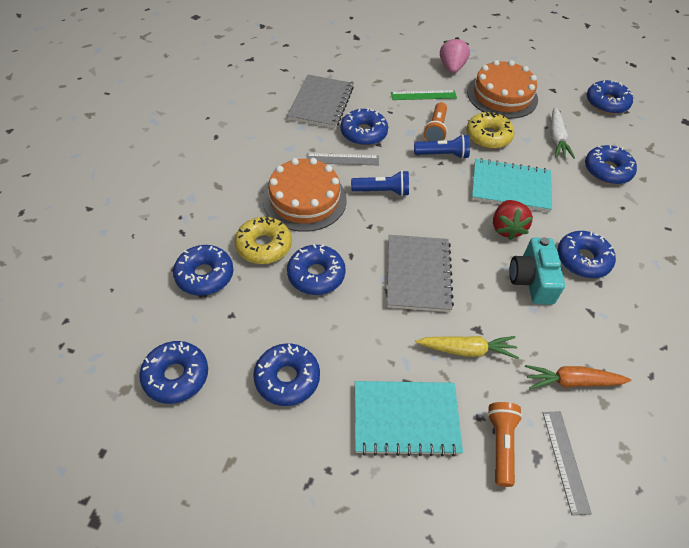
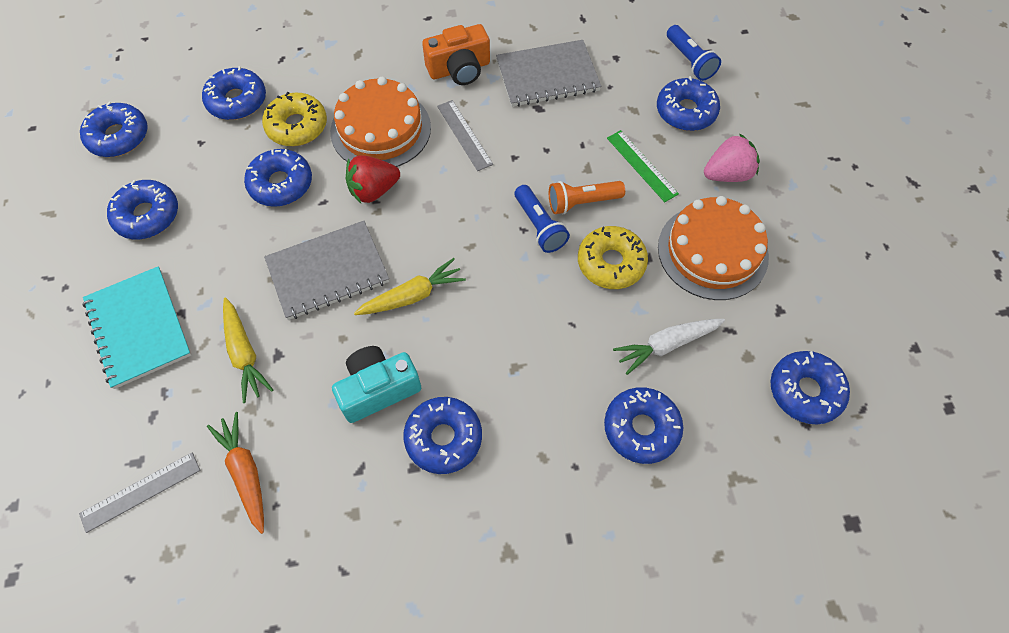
camera: 65 degrees right, 10 degrees up
(280, 139) = (459, 69): none -> orange camera
(363, 133) = (523, 135): blue donut -> blue donut (686, 111)
(382, 191) = (436, 191): blue flashlight -> blue flashlight (689, 61)
(464, 235) = (412, 295): none -> yellow carrot
(500, 445) = (138, 423): orange flashlight -> none
(506, 228) = (450, 336): red strawberry -> red strawberry (373, 190)
(510, 187) = (528, 318): turquoise notebook -> none

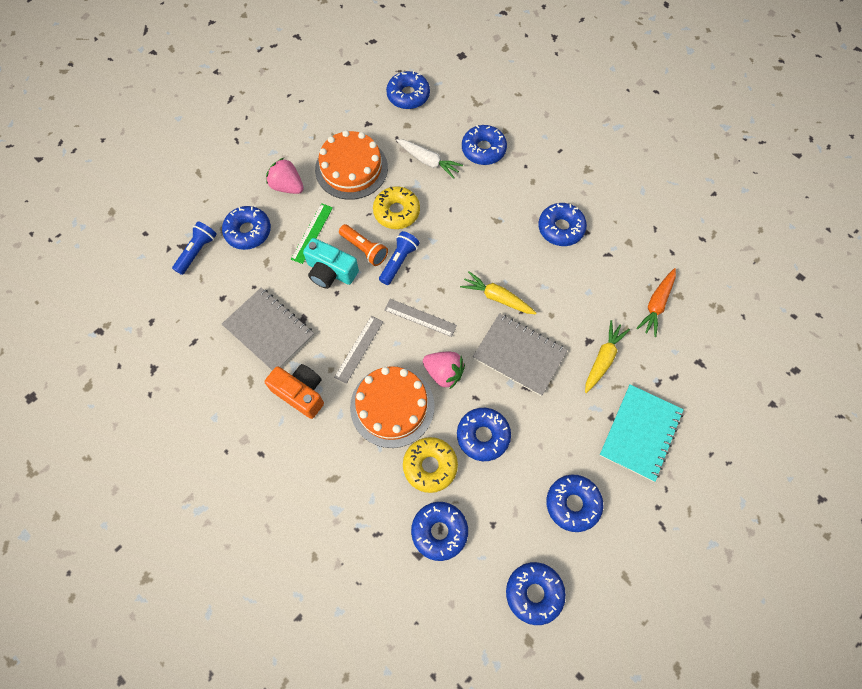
camera: 125 degrees left, 5 degrees up
(140, 491) = (709, 347): grey ruler -> grey ruler (420, 317)
(373, 190) = (444, 373): red strawberry -> pink strawberry
(378, 389) = (563, 276): turquoise camera -> turquoise camera (330, 272)

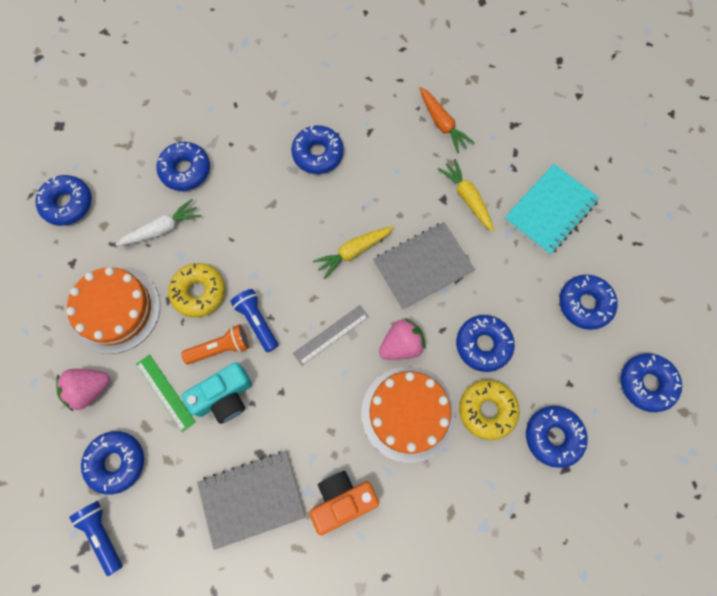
camera: 60 degrees left, 5 degrees up
(359, 349) = (329, 414): grey ruler -> none
(640, 433) = (550, 210): turquoise notebook -> turquoise notebook turned 75 degrees clockwise

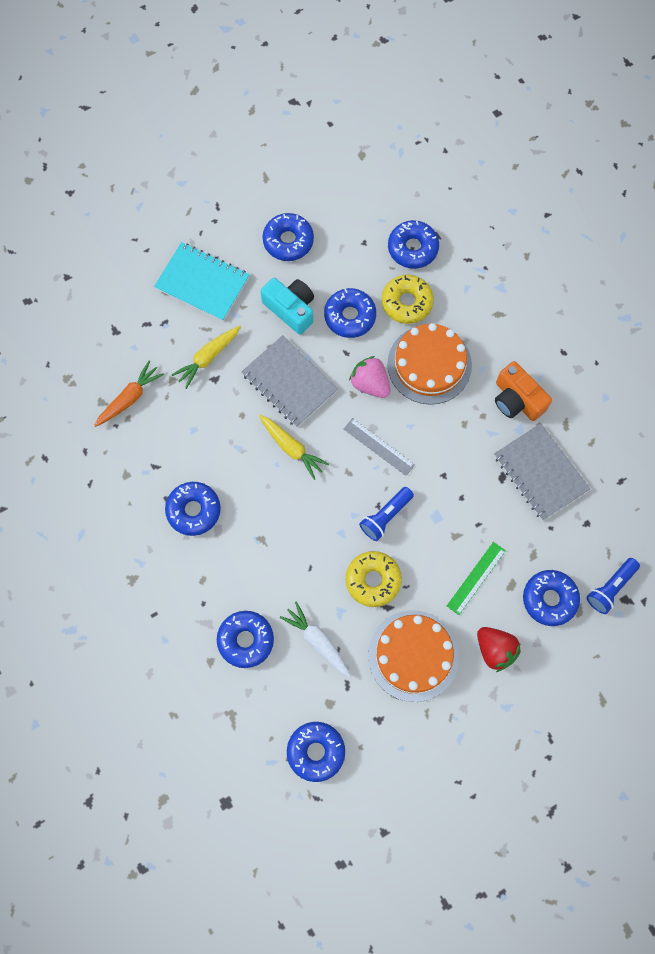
camera: 105 degrees left, 0 degrees up
(89, 389) = (495, 650): pink strawberry -> red strawberry
(220, 348) = (420, 542): orange flashlight -> none
(224, 396) = (463, 524): turquoise camera -> turquoise camera (291, 309)
(646, 383) = (346, 185): blue donut -> none

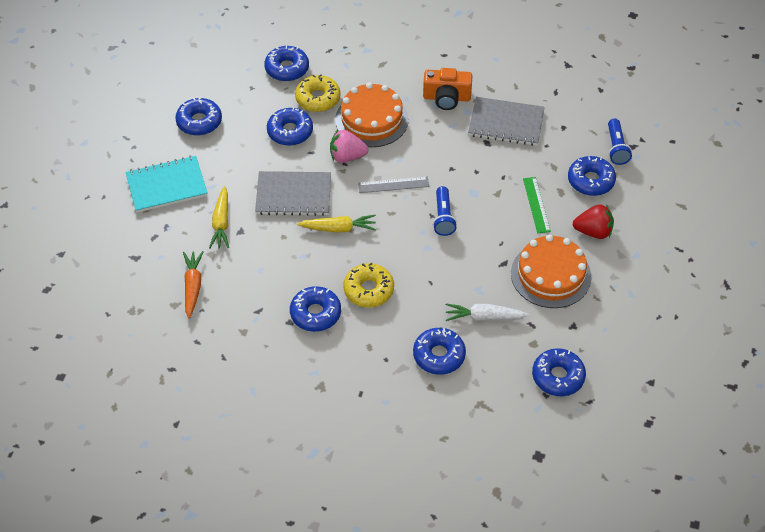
camera: 45 degrees left, 20 degrees down
(291, 309) = (246, 156): turquoise camera -> none
(373, 580) = (477, 256): yellow donut -> yellow donut (368, 290)

